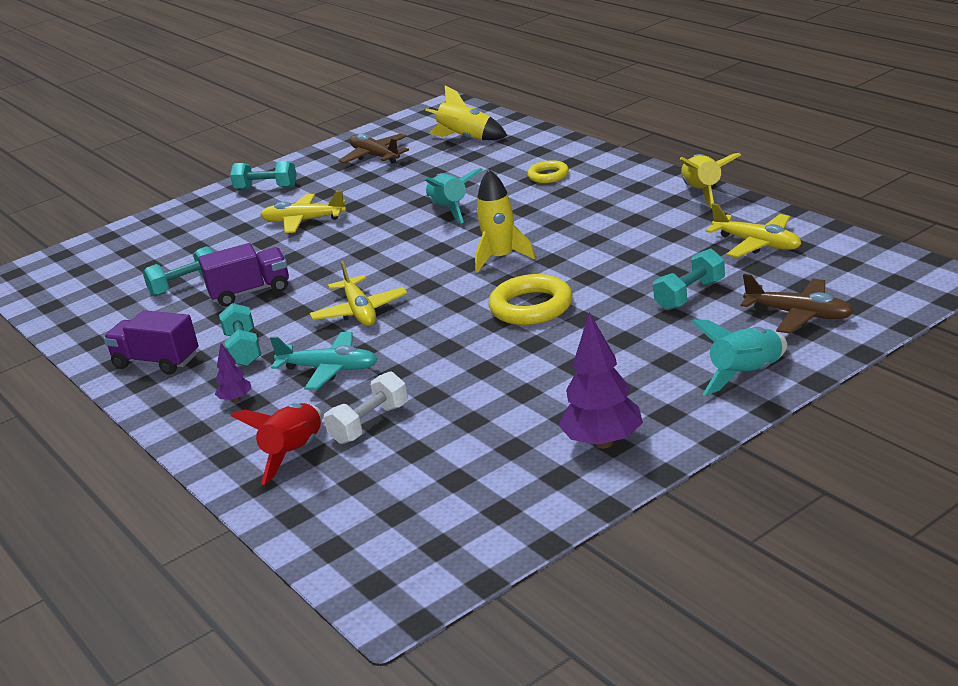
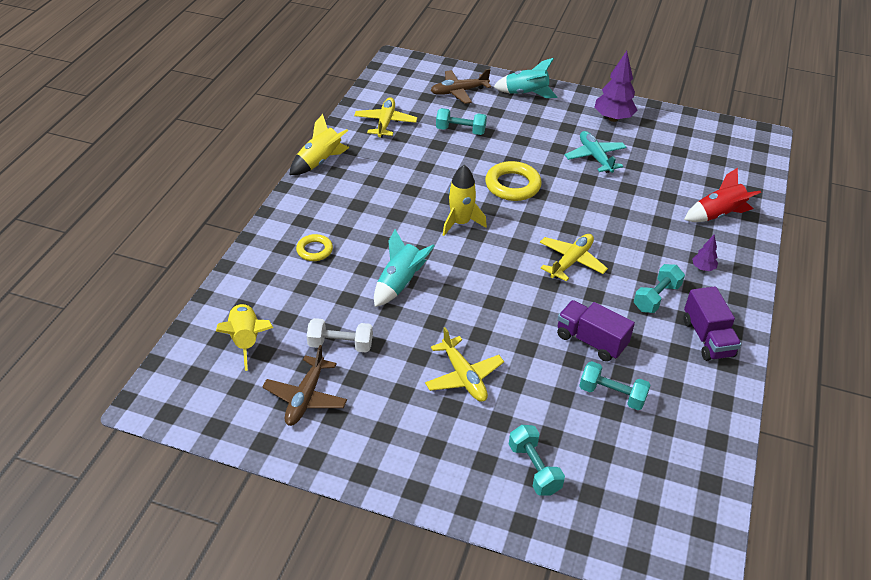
camera: 130 degrees left, 15 degrees up
(266, 188) = (411, 455): turquoise dumbbell -> turquoise dumbbell (534, 469)
(329, 369) = (640, 242): turquoise plane -> turquoise plane (595, 157)
(370, 424) = (670, 199): white dumbbell -> white dumbbell (340, 345)
(799, 315) = (459, 92): brown plane -> brown plane turned 105 degrees counterclockwise

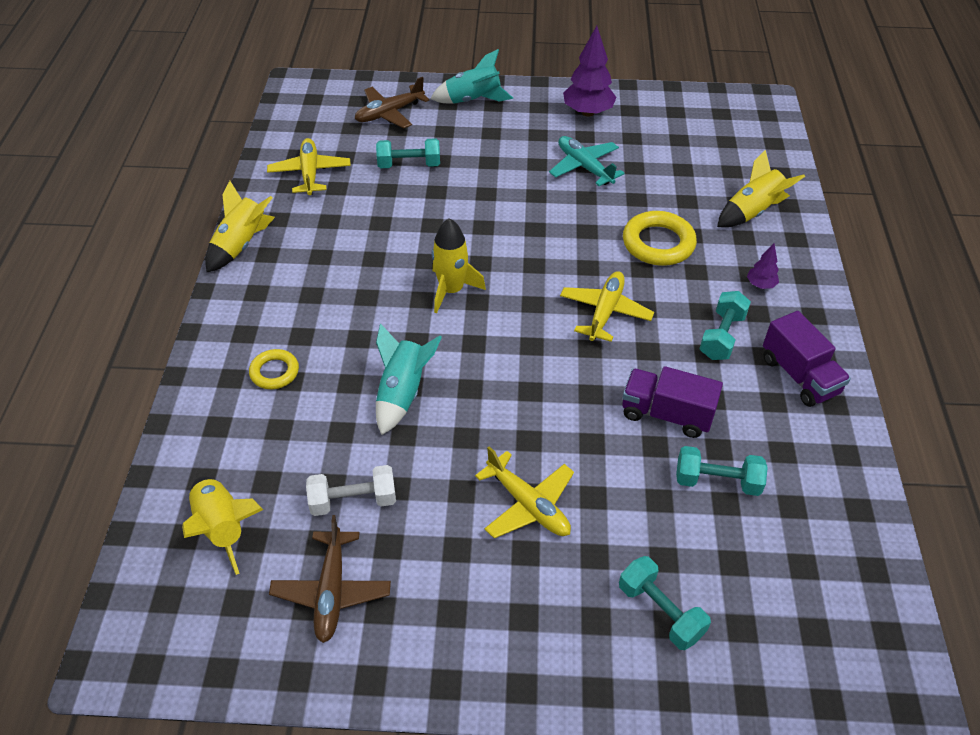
camera: 15 degrees left, 5 degrees up
(512, 185) = (498, 225): yellow ring -> yellow ring (658, 243)
(718, 215) = (752, 212): red rocket -> yellow rocket

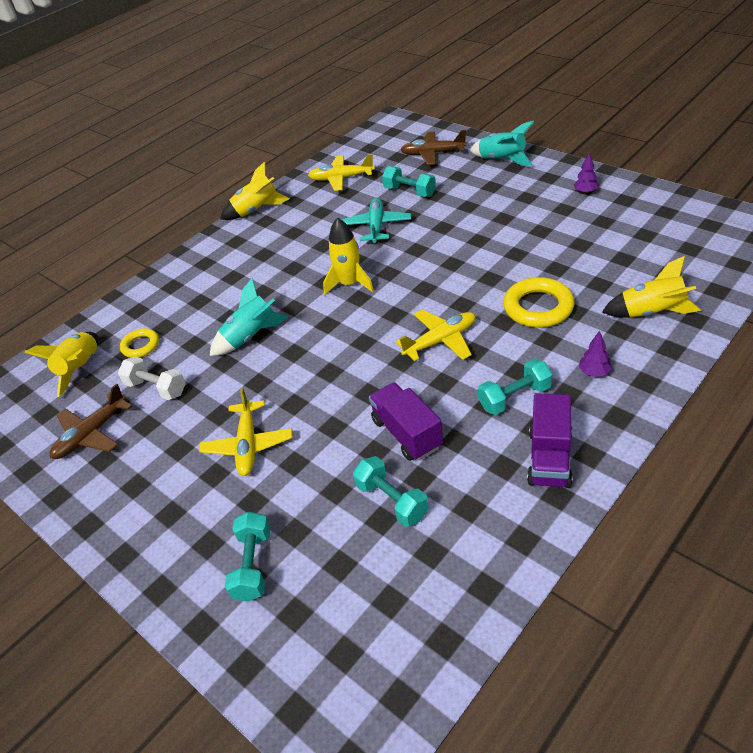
camera: 45 degrees right, 5 degrees down
(274, 372) = (196, 292): yellow ring -> yellow ring (140, 346)
(310, 173) = (341, 178): yellow plane -> yellow plane turned 120 degrees counterclockwise
(584, 167) = (538, 231): turquoise plane -> turquoise plane (376, 226)
(587, 112) = (585, 192): purple tree -> purple tree, size x0.50

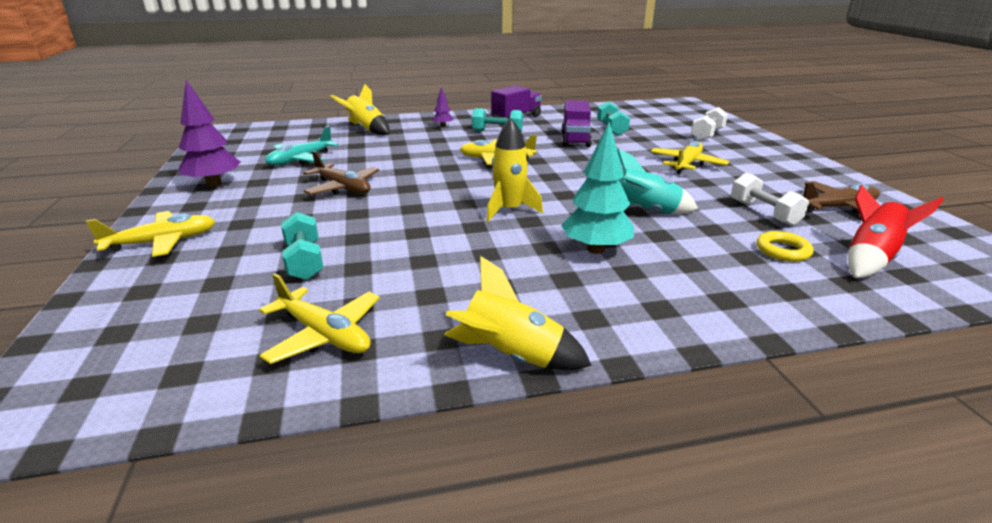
camera: 150 degrees left, 15 degrees down
(81, 368) = (870, 259): yellow rocket -> red rocket
(253, 565) = (707, 135): turquoise dumbbell -> white dumbbell
(262, 282) = (596, 249): none -> turquoise tree
(376, 226) = (405, 244): turquoise plane -> turquoise plane (301, 160)
(432, 154) = (171, 296): brown plane -> brown plane (343, 188)
(502, 160) = (162, 242): turquoise rocket -> yellow plane
(538, 307) = (411, 150): yellow ring -> none
(585, 192) = (214, 184): purple tree -> purple tree, size x2.00

